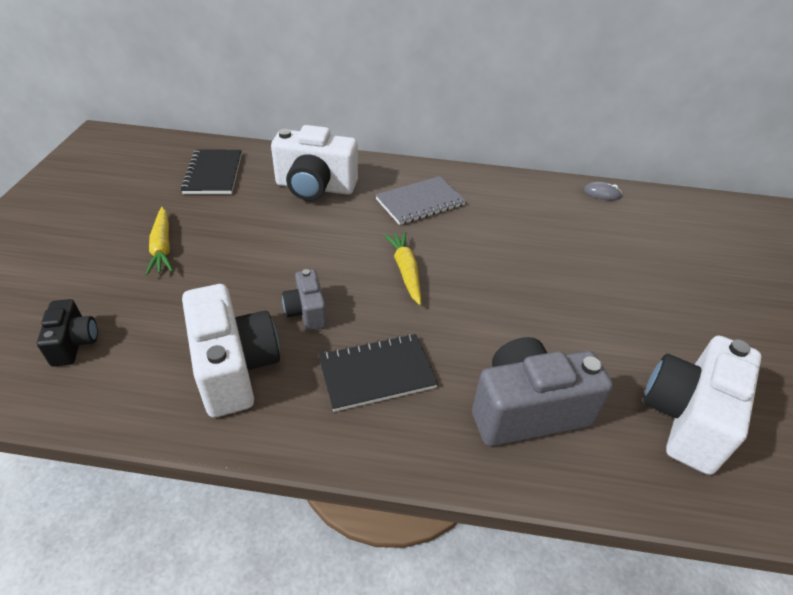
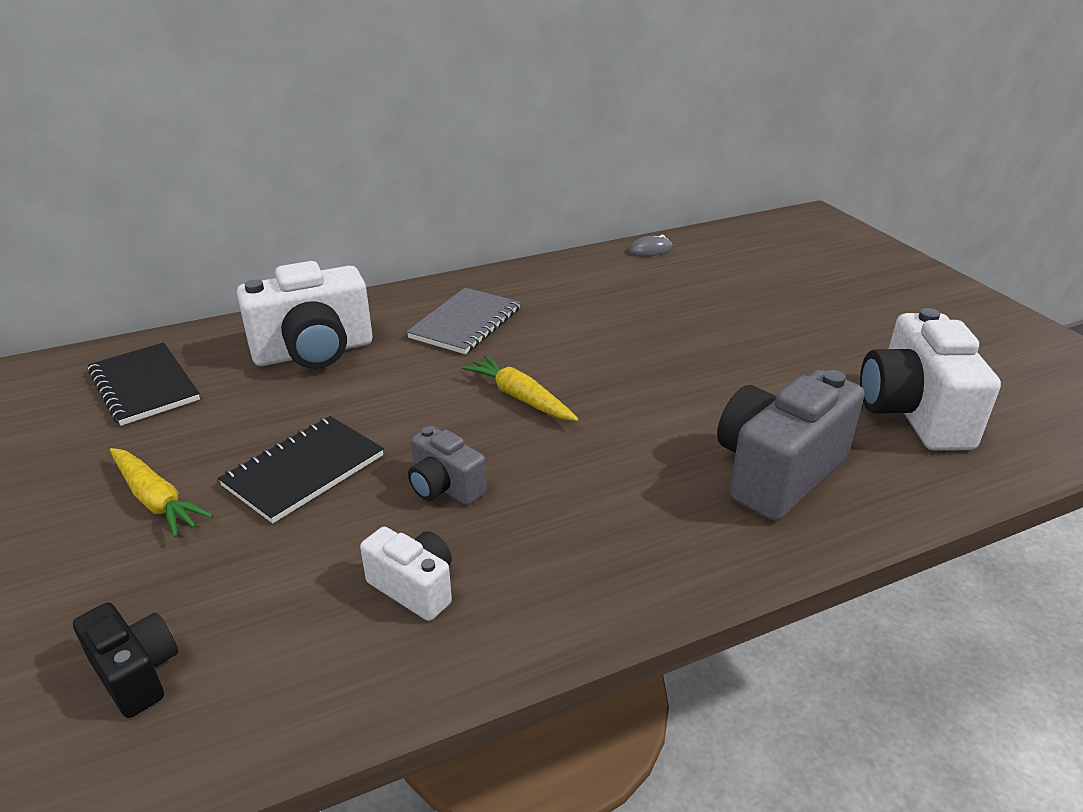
camera: 30 degrees left, 10 degrees down
(234, 368) = (414, 587): white camera -> white camera, size x0.53
(376, 373) = (593, 511): black notebook -> black notebook (304, 470)

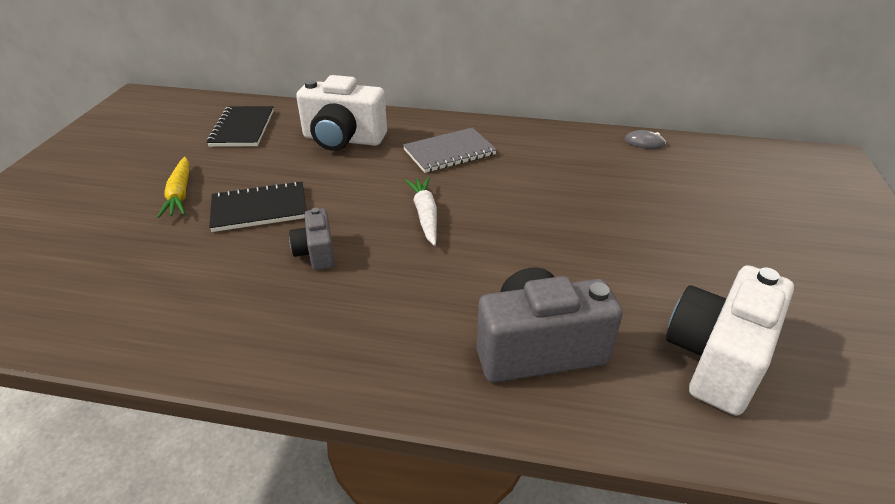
camera: 35 degrees right, 5 degrees up
(136, 673) = (76, 280): black camera -> none
(414, 587) = (233, 304): white camera -> none
(520, 397) = (425, 215): yellow carrot -> white carrot

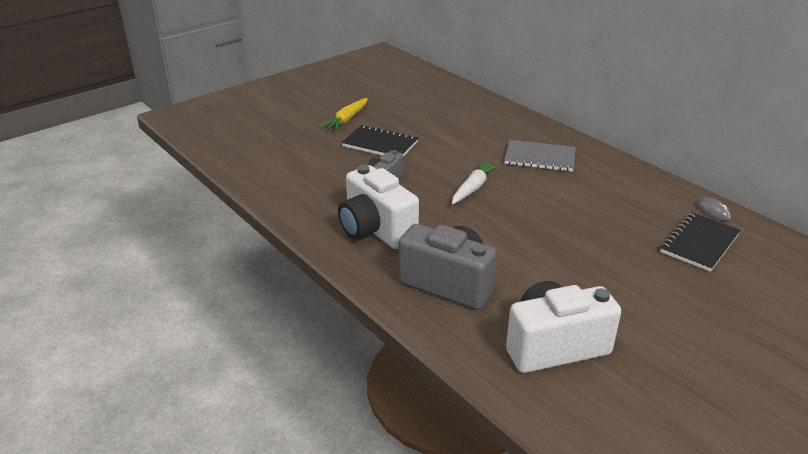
camera: 40 degrees right, 5 degrees down
(242, 128) = (421, 93): black notebook -> black notebook (699, 243)
(343, 140) = (476, 123): white camera -> white camera (376, 230)

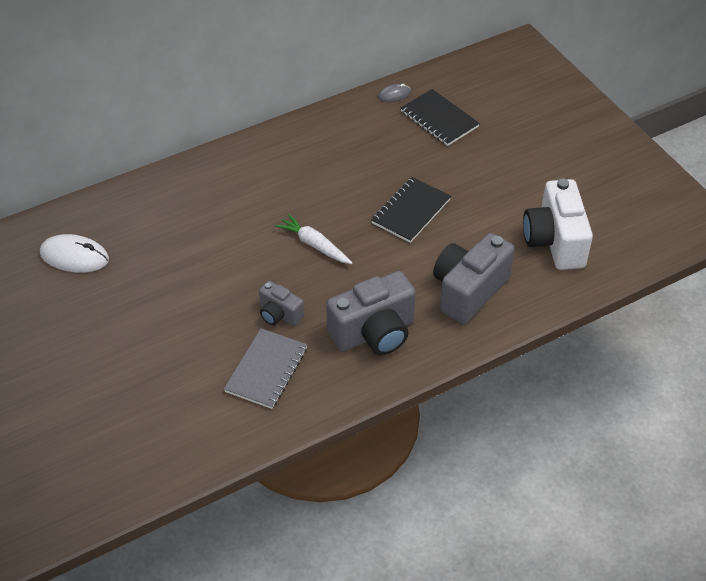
camera: 80 degrees left, 15 degrees up
(347, 119) = (117, 334): yellow carrot -> none
(376, 230) = (374, 333): white camera -> grey camera
(380, 144) = (195, 309): black notebook -> black notebook (411, 211)
(416, 95) = (74, 256): none -> white mouse
(539, 158) = (269, 181): grey notebook -> grey notebook (266, 370)

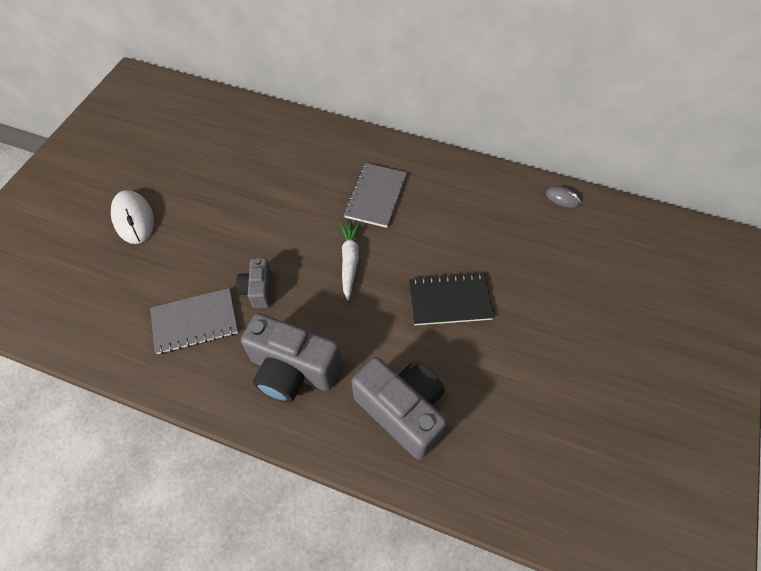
camera: 50 degrees right, 10 degrees up
(74, 256) = (213, 137): white mouse -> white mouse (133, 218)
(270, 192) = (375, 196): none -> grey notebook
(439, 119) = (572, 247): black notebook -> none
(468, 291) = (402, 411): grey camera -> grey camera turned 45 degrees clockwise
(555, 242) = (531, 443): white camera -> none

